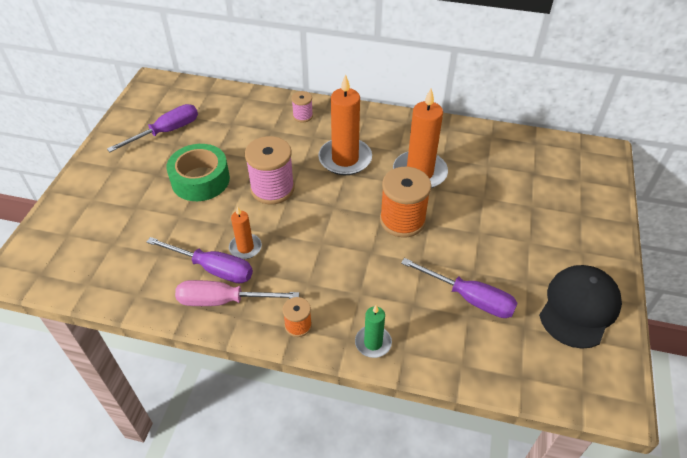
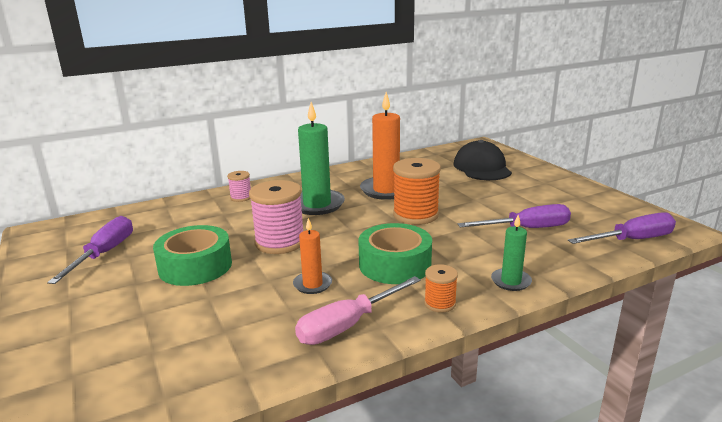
camera: 40 degrees left, 25 degrees down
(213, 268) = (302, 311): purple screwdriver -> purple screwdriver (632, 240)
(317, 266) = (395, 264): none -> green tape
(345, 159) = (317, 205): orange candle -> green candle
(579, 307) = (589, 203): black cap -> black cap (482, 168)

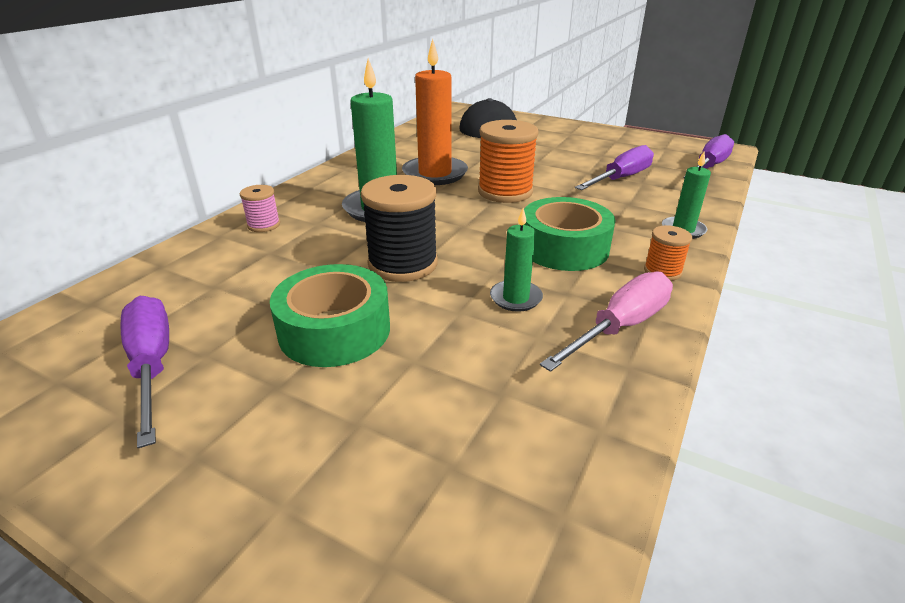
camera: 35 degrees left, 10 degrees up
(280, 242) = (403, 264): pink spool -> black spool
(312, 284) = (515, 298): orange candle -> green candle
(348, 325) = (620, 327): pink screwdriver -> pink screwdriver turned 150 degrees counterclockwise

